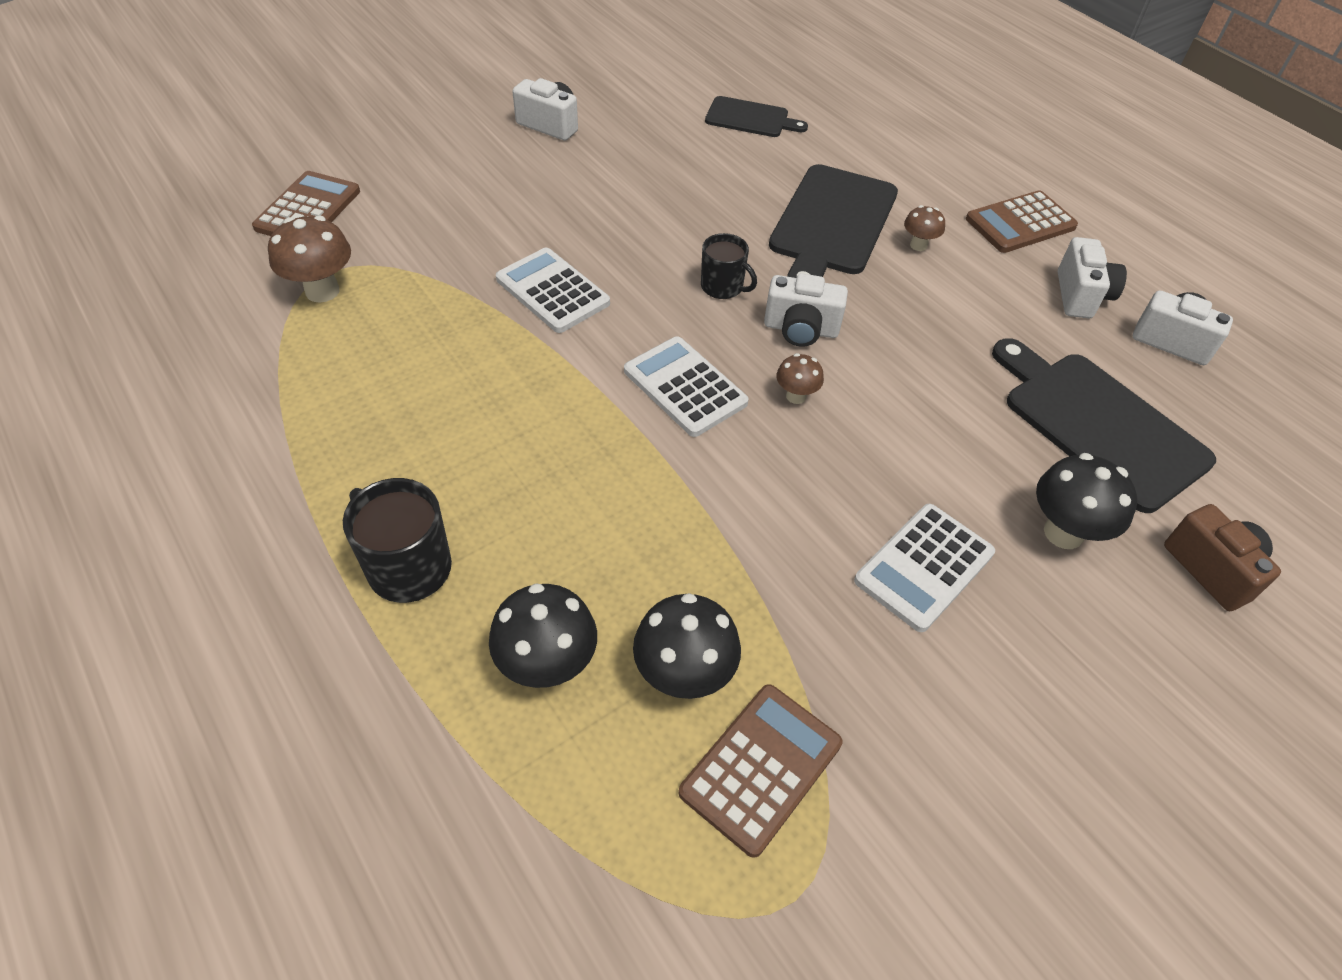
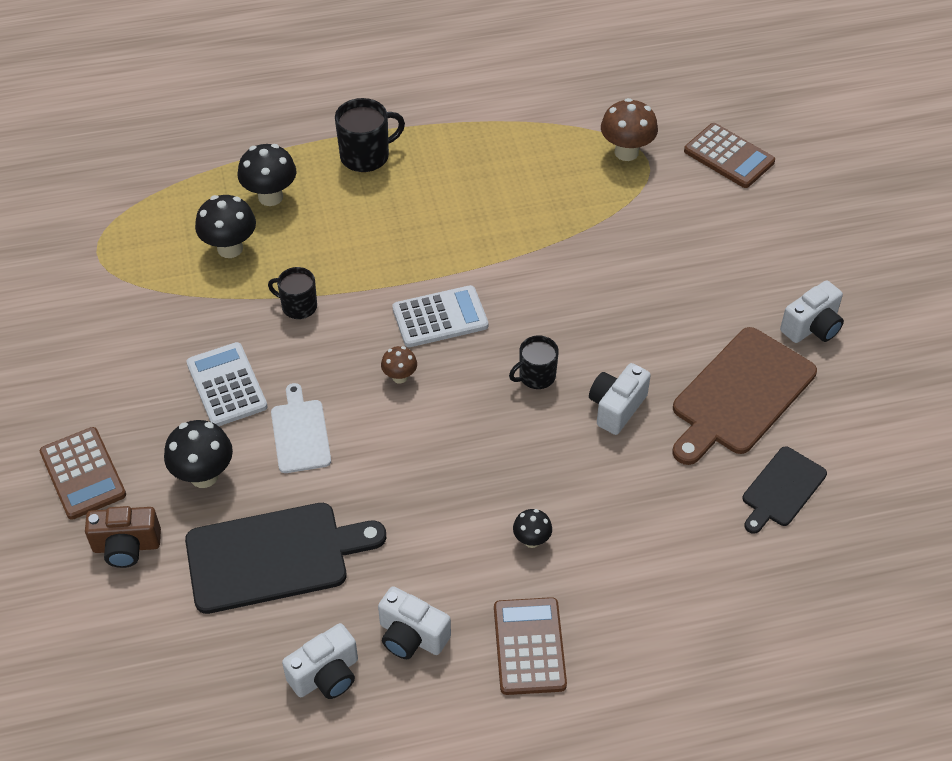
camera: 115 degrees right, 0 degrees up
(552, 291) = (574, 272): white calculator -> none
(660, 153) = (740, 395): none -> brown cutting board
(748, 539) = (298, 306): none -> black mug
(760, 768) = (162, 262): brown calculator -> brown calculator (83, 474)
(800, 329) = (465, 408): white camera -> white camera (616, 407)
(831, 224) = (588, 486): black cutting board -> none
(918, 245) = (531, 540): brown mushroom -> black mushroom
(936, 460) = (300, 433): none -> white cutting board

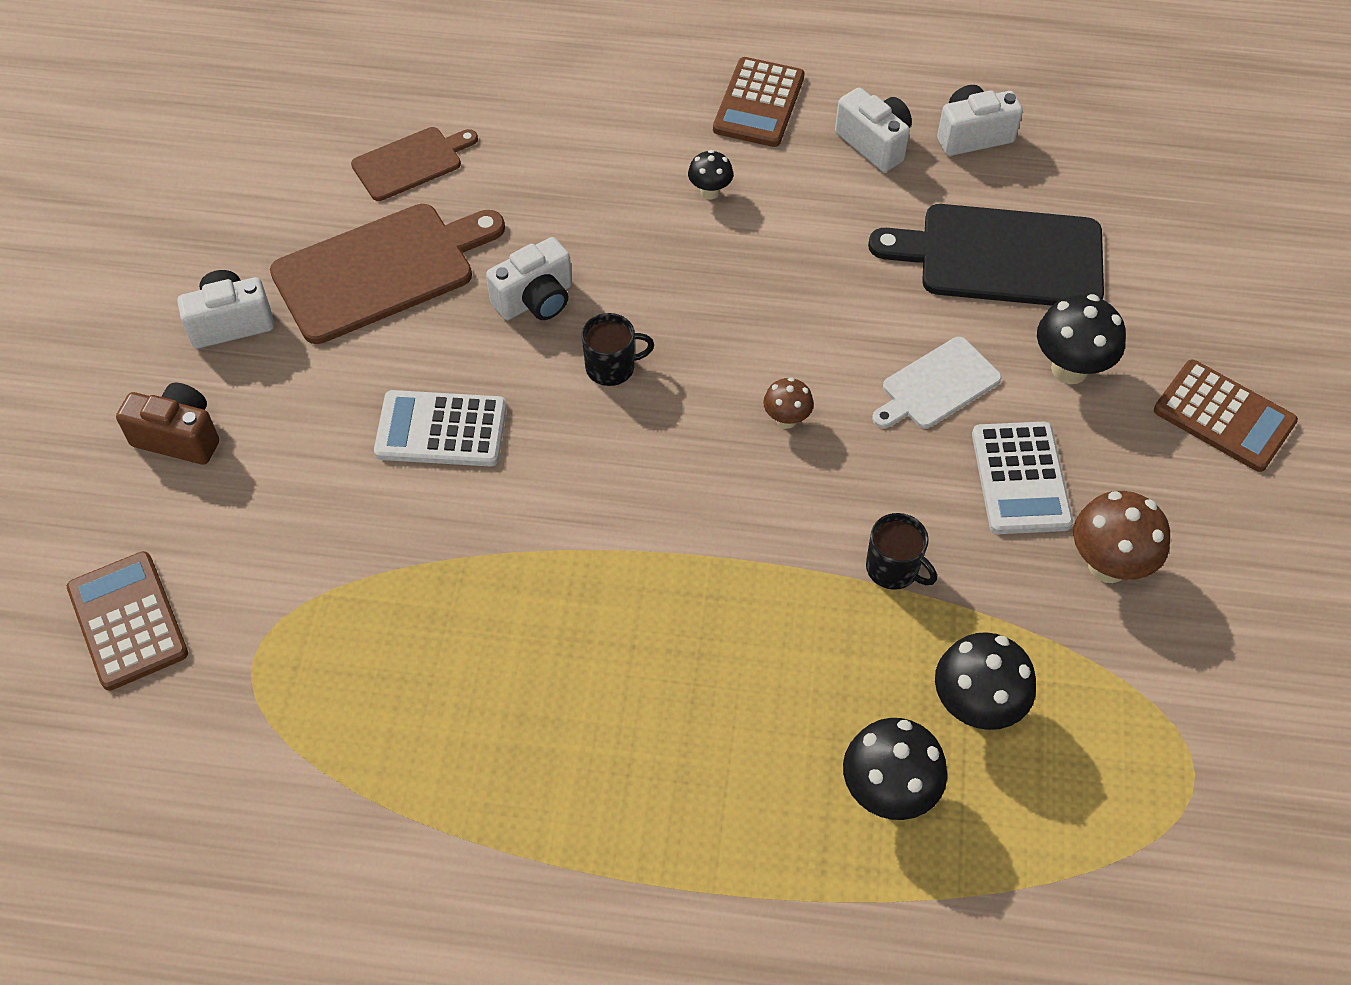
camera: 160 degrees left, 5 degrees up
(83, 474) = (1224, 416): brown calculator -> brown calculator turned 135 degrees clockwise
(126, 546) = (1173, 315): brown camera -> brown camera (179, 437)
(300, 433) = (937, 385): white cutting board -> white cutting board turned 45 degrees clockwise
(366, 156) = (700, 829): black mug -> none
(440, 317) = (699, 487): white calculator -> white calculator (441, 430)
(626, 152) = (276, 685): brown mushroom -> brown mushroom (1107, 565)
(782, 489) = (411, 163): black cutting board -> brown cutting board

